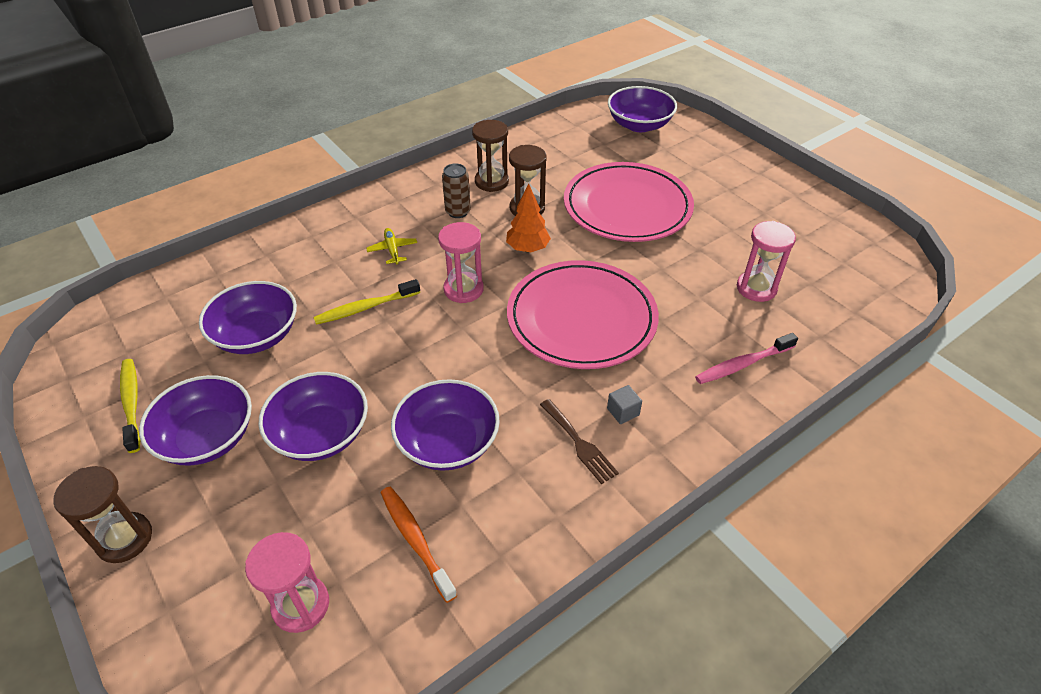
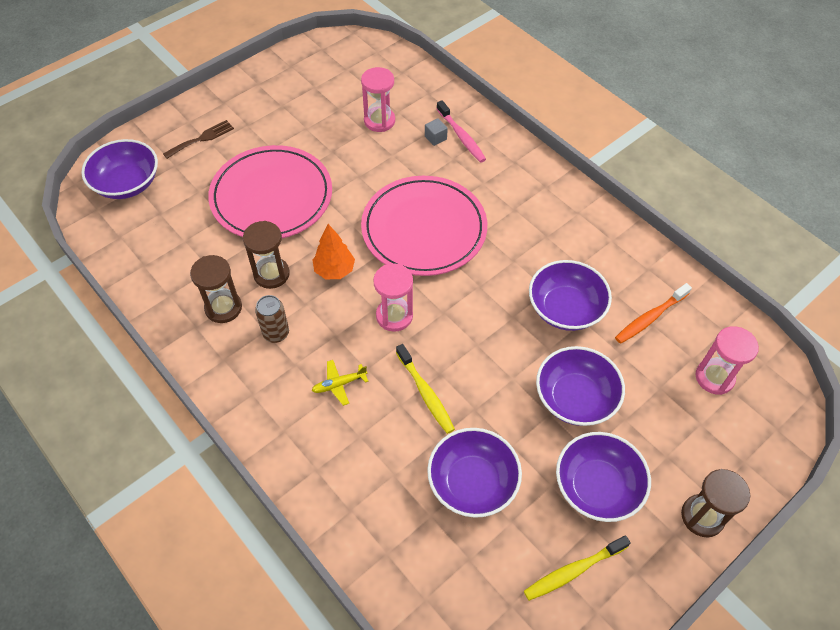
camera: 95 degrees left, 10 degrees up
(579, 443) = (550, 229): brown fork -> brown fork (202, 139)
(623, 412) = (517, 204): grey cube -> grey cube (435, 138)

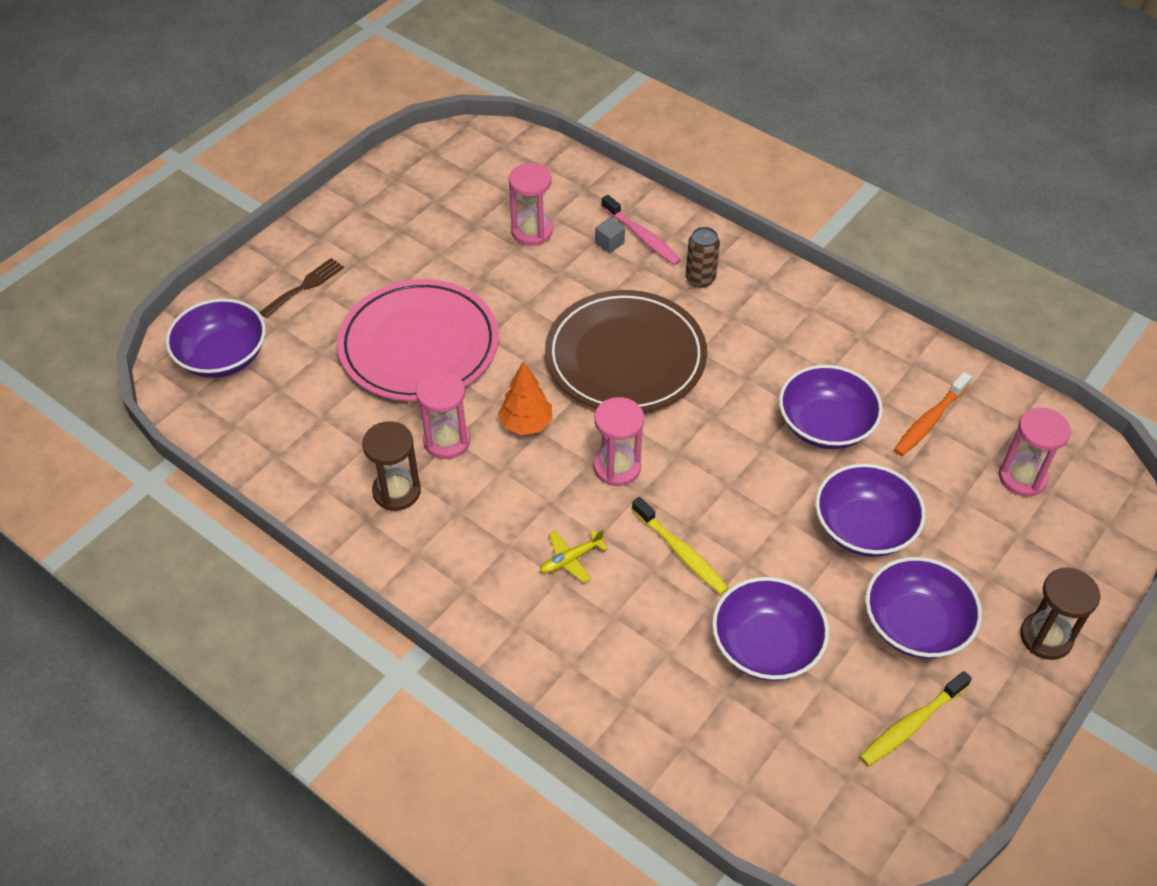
camera: 10 degrees left, 5 degrees down
(271, 274) = (447, 441): brown hourglass -> pink hourglass
(276, 333) = (473, 511): brown can -> brown can (700, 279)
(424, 229) = (625, 357): pink plate -> brown plate

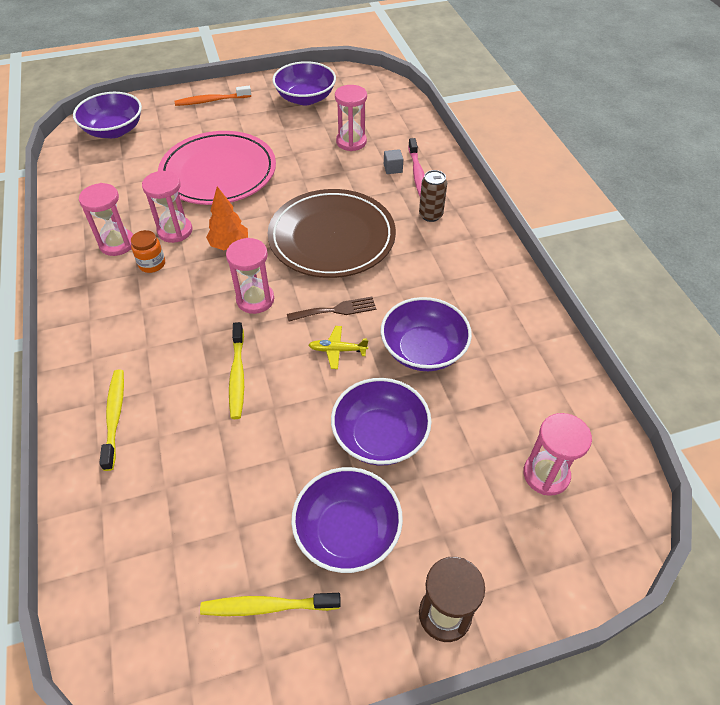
camera: 35 degrees right, 0 degrees up
(305, 286) = (194, 115): brown fork -> brown fork (336, 310)
(396, 491) = (117, 244): brown hourglass -> pink hourglass
(464, 492) = (152, 264): none -> orange jar
(571, 559) = (166, 339): yellow plane -> yellow plane (337, 350)
(606, 663) = (115, 417): none -> yellow toothbrush
(766, 646) = (225, 474): purple bowl -> purple bowl (305, 98)
(929, 420) = (508, 389): orange toothbrush -> orange toothbrush (211, 101)

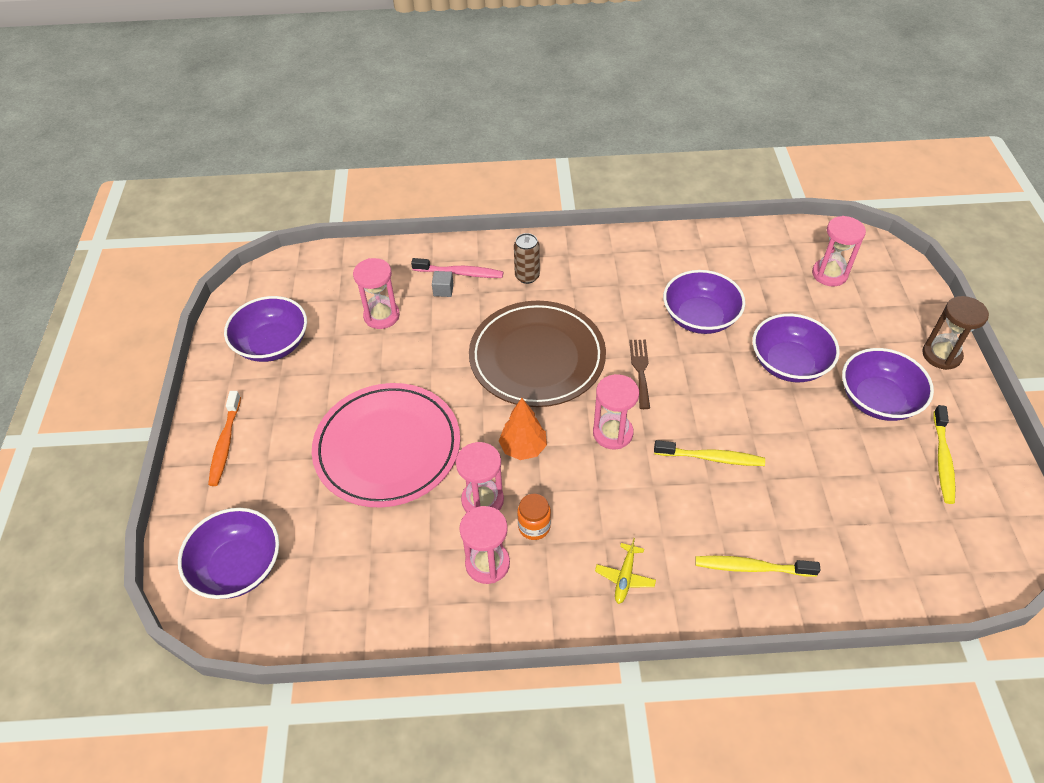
camera: 75 degrees left, 0 degrees up
(337, 350) = (691, 376): yellow plane -> yellow plane (625, 577)

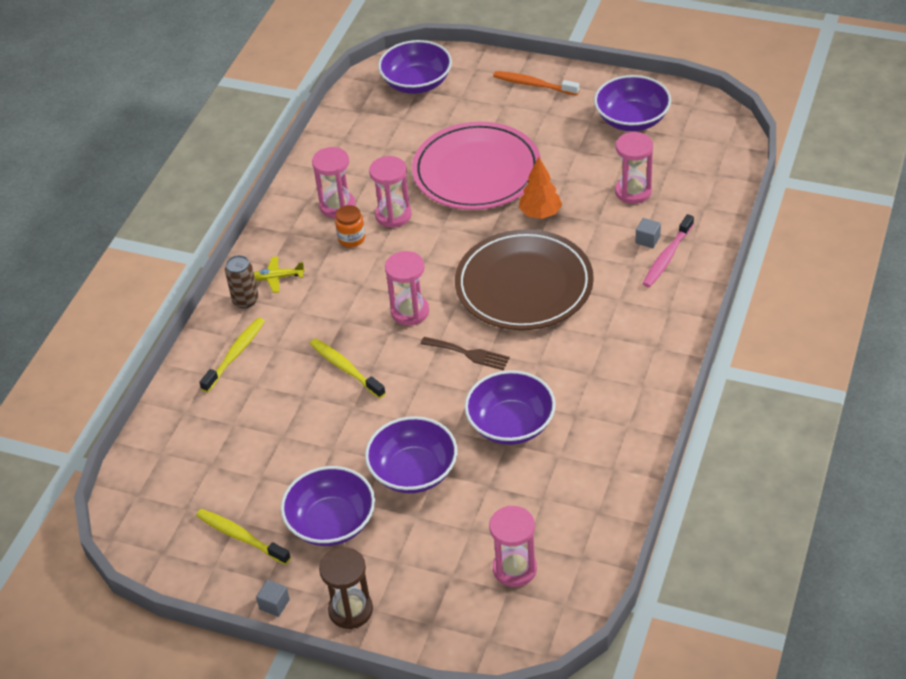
camera: 115 degrees right, 5 degrees down
(523, 448) = (428, 251): orange tree -> orange tree (540, 213)
(527, 276) = (638, 306): brown can -> brown can (245, 300)
(625, 577) = (277, 278): yellow plane -> yellow plane turned 45 degrees counterclockwise
(711, 458) = (345, 368): yellow toothbrush -> yellow toothbrush turned 105 degrees clockwise
(979, 406) = (274, 604): none -> grey cube

